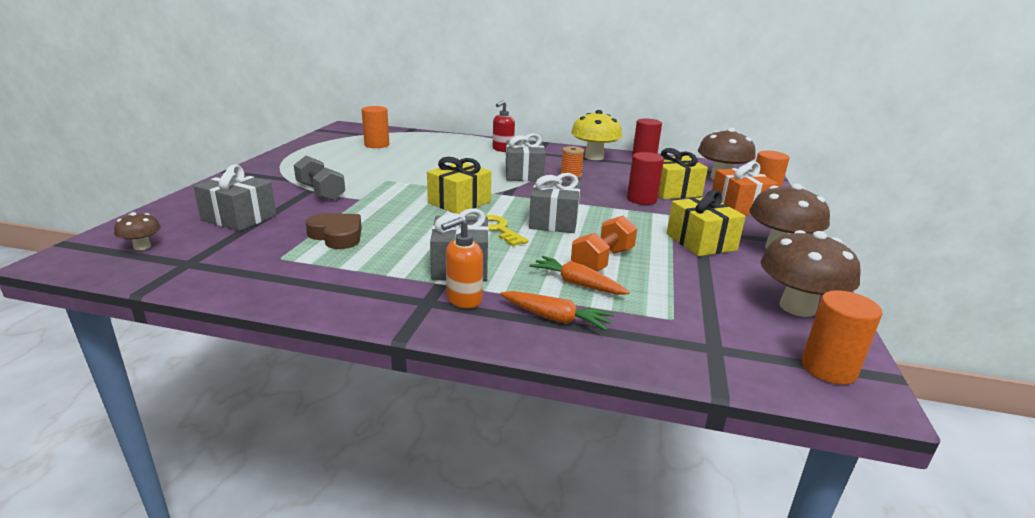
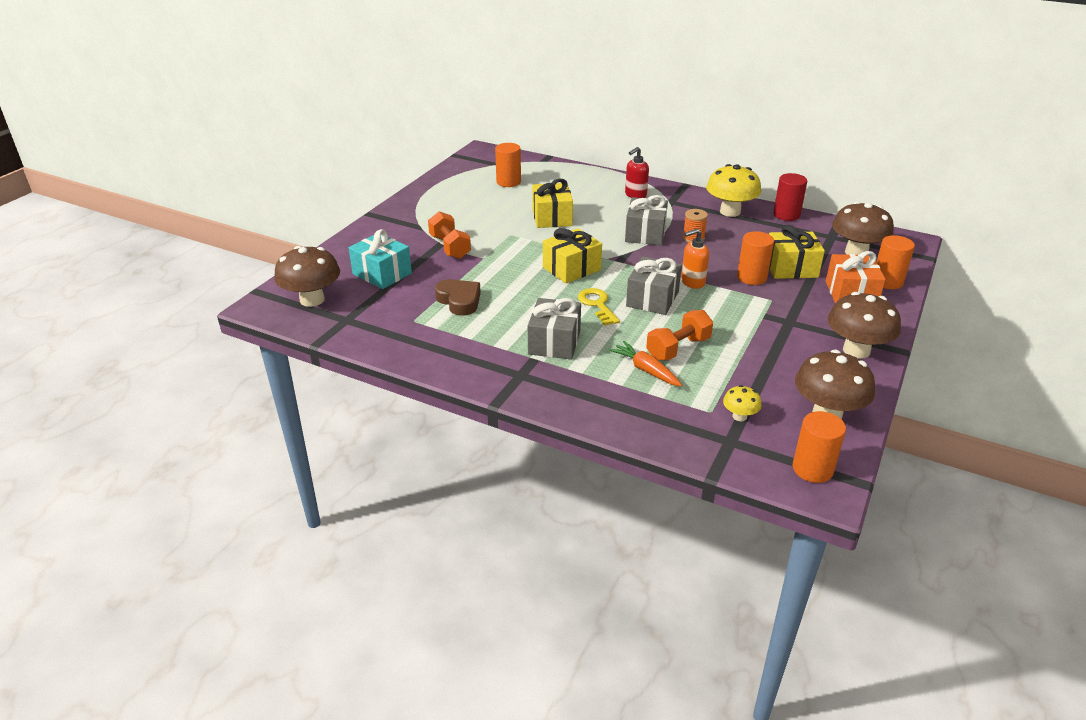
camera: 15 degrees right, 10 degrees up
(142, 247) = (312, 300): brown mushroom -> brown mushroom, size x2.03
(239, 218) = (382, 274): grey gift -> turquoise gift
(320, 192) = (450, 247): grey dumbbell -> orange dumbbell
(463, 299) = (548, 375): orange soap dispenser -> orange soap dispenser (692, 282)
(555, 318) = (615, 400): orange carrot -> none
(641, 199) = (752, 277): red cylinder -> orange cylinder
(701, 242) = (782, 336): yellow gift -> yellow gift (552, 217)
(708, 320) = (739, 416): none -> yellow mushroom

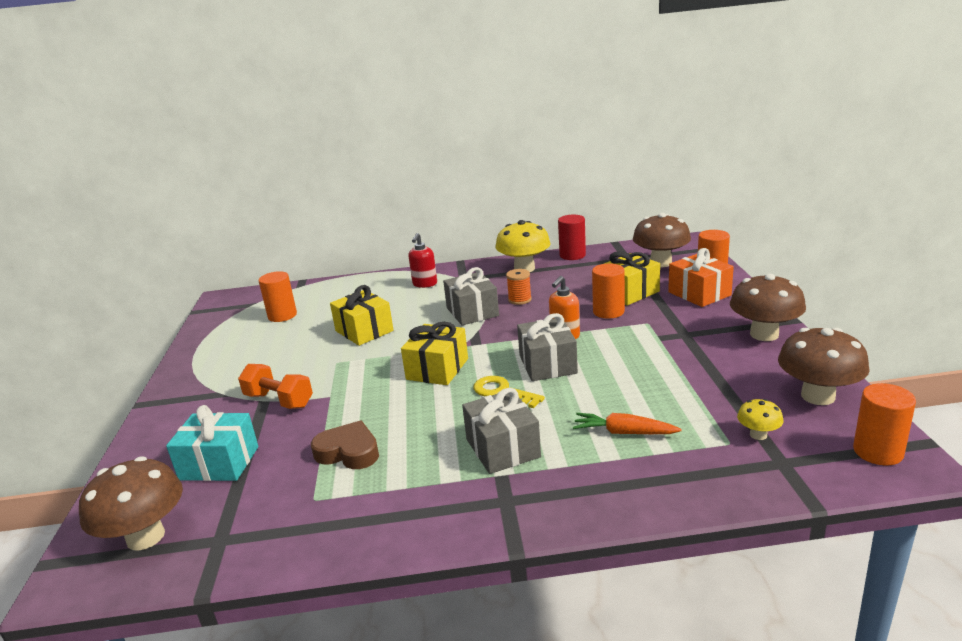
camera: 30 degrees left, 10 degrees down
(678, 348) = (626, 398): orange dumbbell -> none

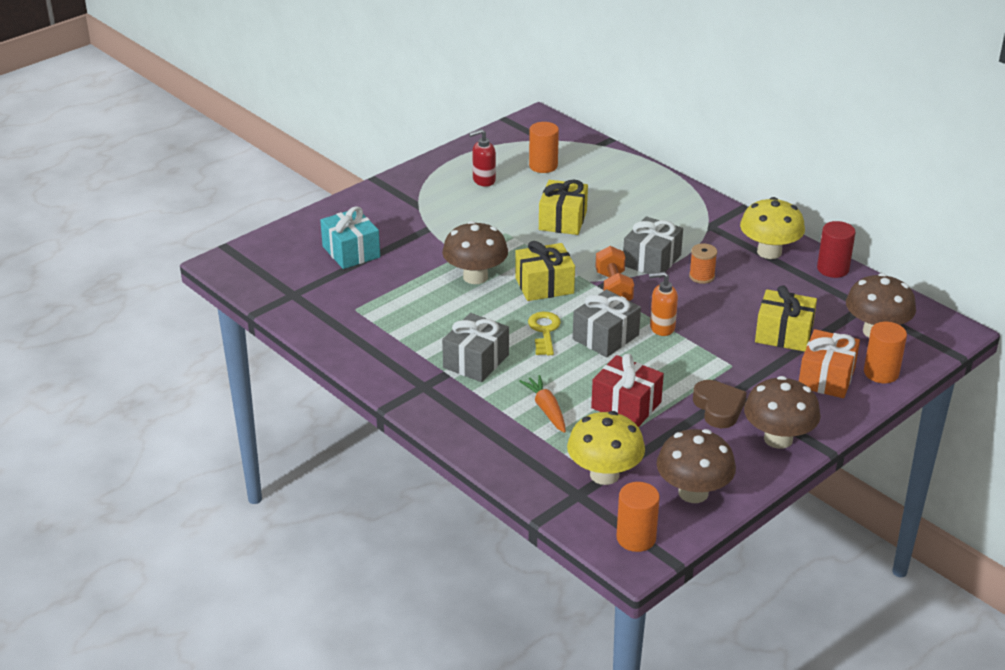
camera: 50 degrees right, 10 degrees up
(146, 537) = (271, 266): brown mushroom -> brown mushroom (475, 277)
(279, 400) = (434, 235): orange dumbbell -> orange dumbbell (613, 289)
(348, 452) = (410, 297): brown heart -> brown heart (718, 408)
(424, 284) = (675, 209): red soap dispenser -> red soap dispenser (483, 180)
(608, 312) = (731, 336): orange cylinder -> none
(657, 387) = (626, 405): none -> red gift
(758, 435) = (604, 474): yellow mushroom -> yellow mushroom, size x2.03

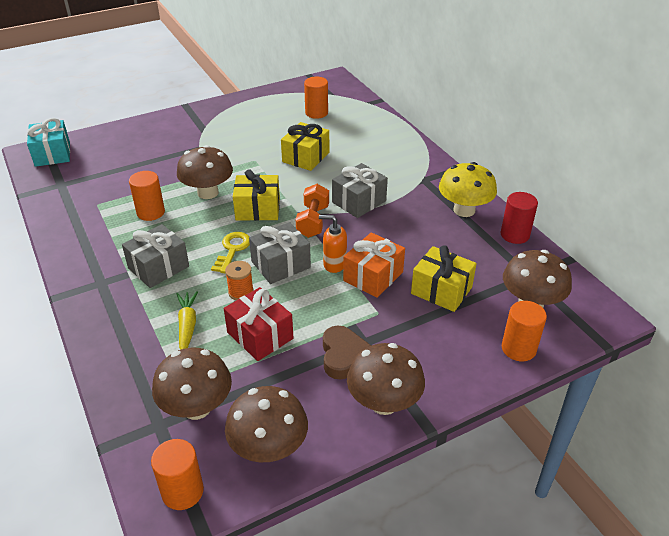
camera: 15 degrees right, 5 degrees up
(351, 252) = (128, 157): turquoise gift -> turquoise gift (52, 154)
(425, 308) = (151, 212): none -> orange cylinder
(483, 180) = (264, 117): red soap dispenser -> none
(546, 409) = (187, 326): orange carrot -> yellow carrot
(604, 474) = (197, 407): yellow mushroom -> brown mushroom
(701, 276) = (394, 223): orange spool -> orange spool (241, 292)
(826, 378) = (462, 343): orange gift -> orange gift (373, 276)

